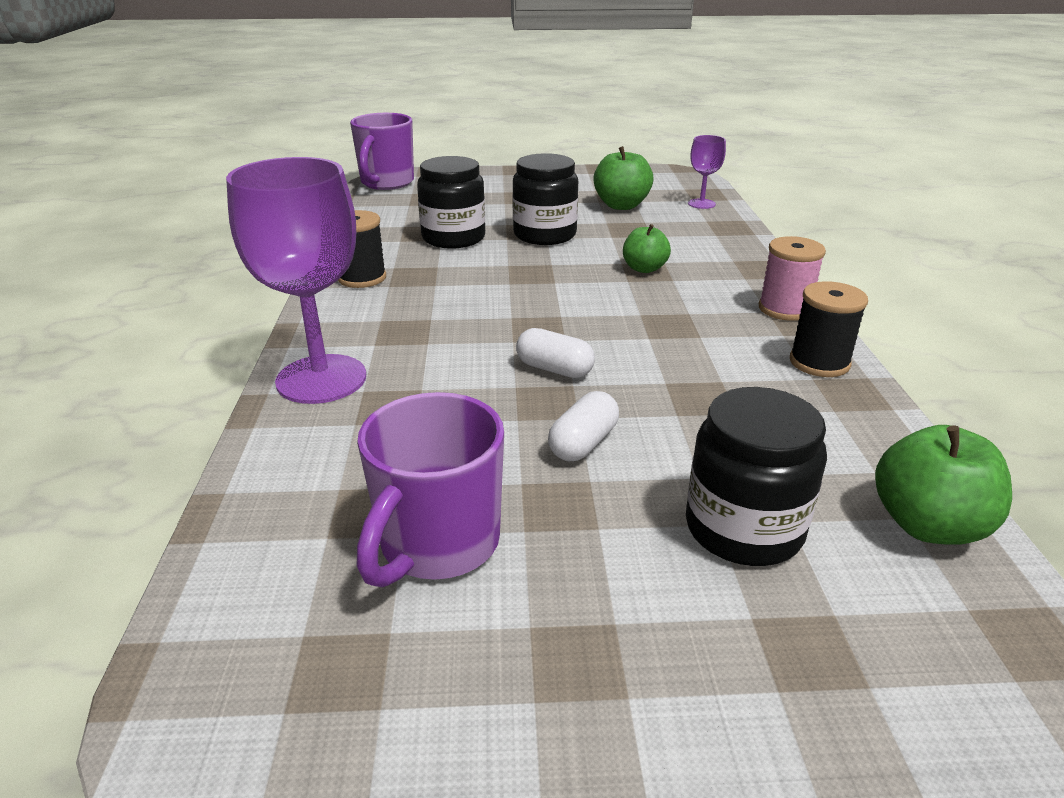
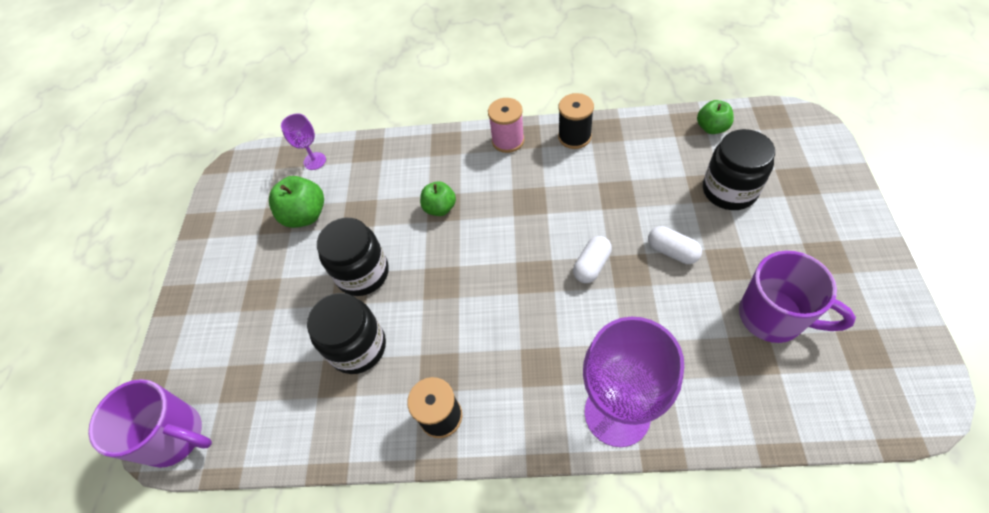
camera: 80 degrees left, 25 degrees up
(928, 525) = (712, 128): green apple -> green apple, size x0.67

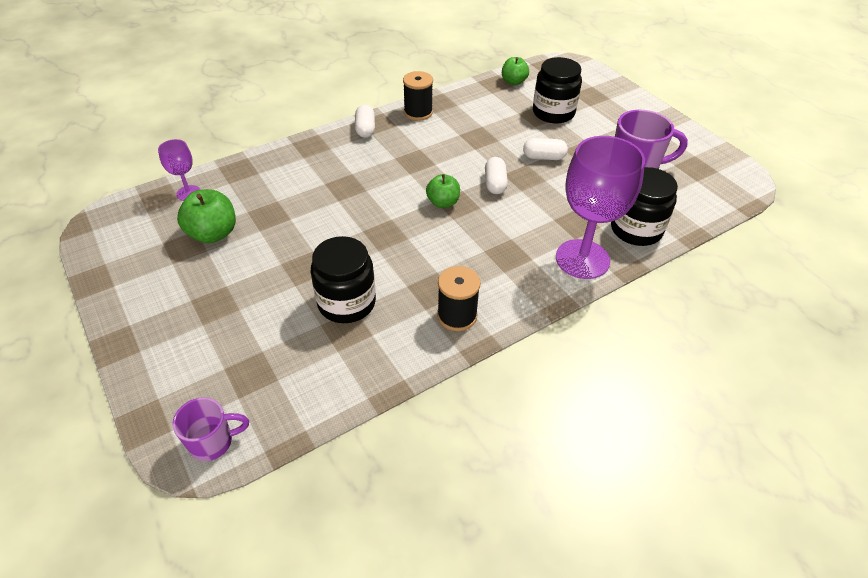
camera: 40 degrees left, 10 degrees down
(176, 436) = (213, 442): purple mug -> purple mug, size x0.61
(363, 273) = (308, 253): black jar -> black jar (636, 230)
(440, 208) = (342, 188): green apple -> green apple (443, 202)
(508, 140) = (365, 129): pink spool -> white capsule

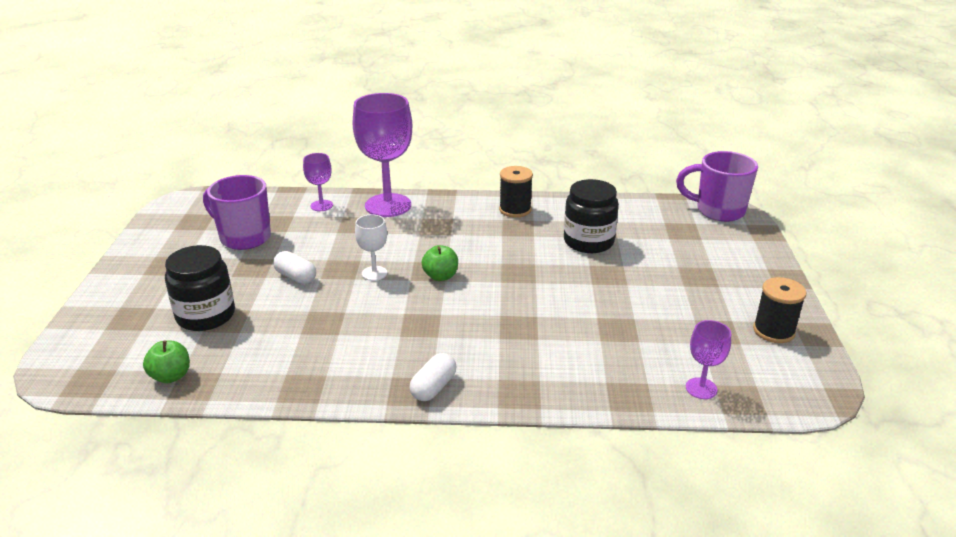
camera: 145 degrees left, 15 degrees down
(213, 234) = (683, 332): green apple -> none
(213, 442) = (718, 211): purple mug -> purple mug, size x1.64
(418, 112) = (345, 383): black spool -> black spool (773, 331)
(495, 183) = (374, 273): white capsule -> white goblet
(636, 230) = (321, 205): black jar -> purple goblet

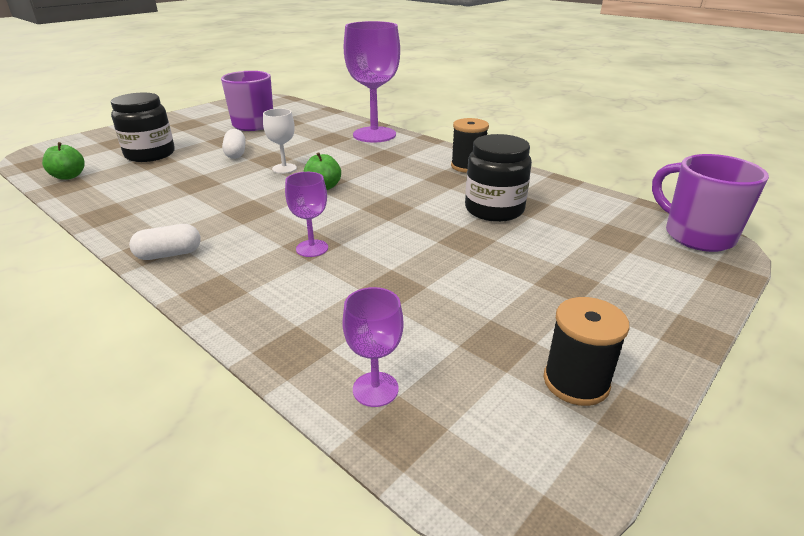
camera: 40 degrees right, 0 degrees up
(321, 205) = (331, 122): purple goblet -> purple goblet (312, 248)

